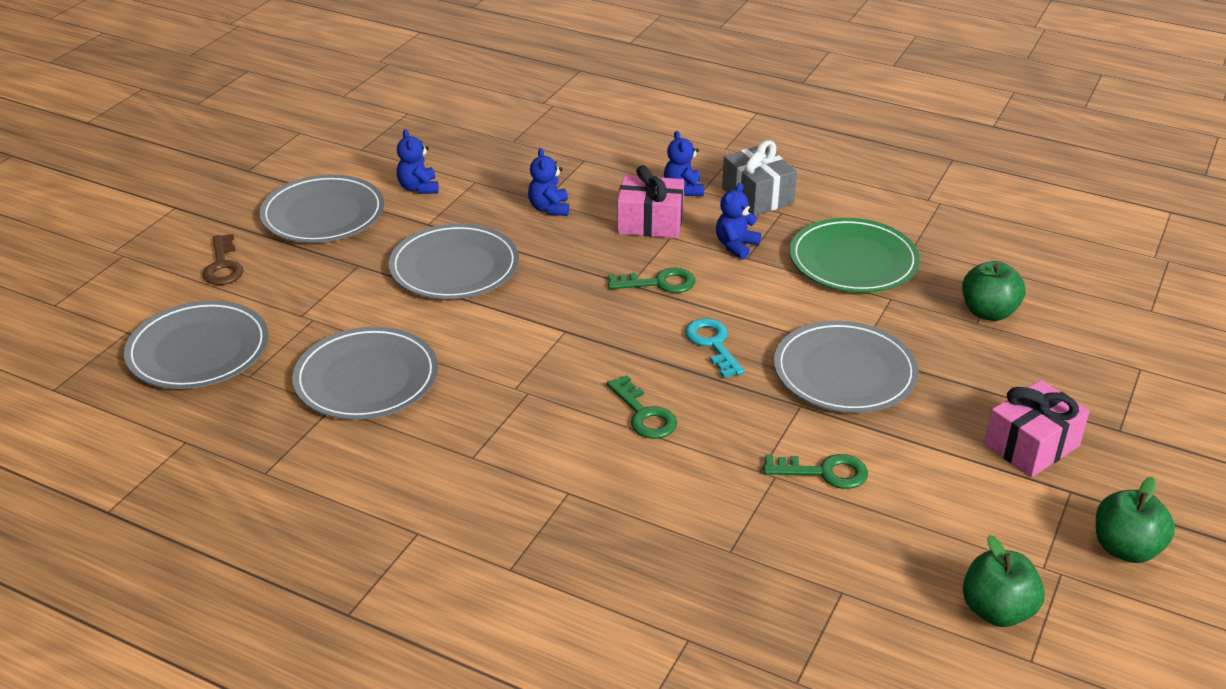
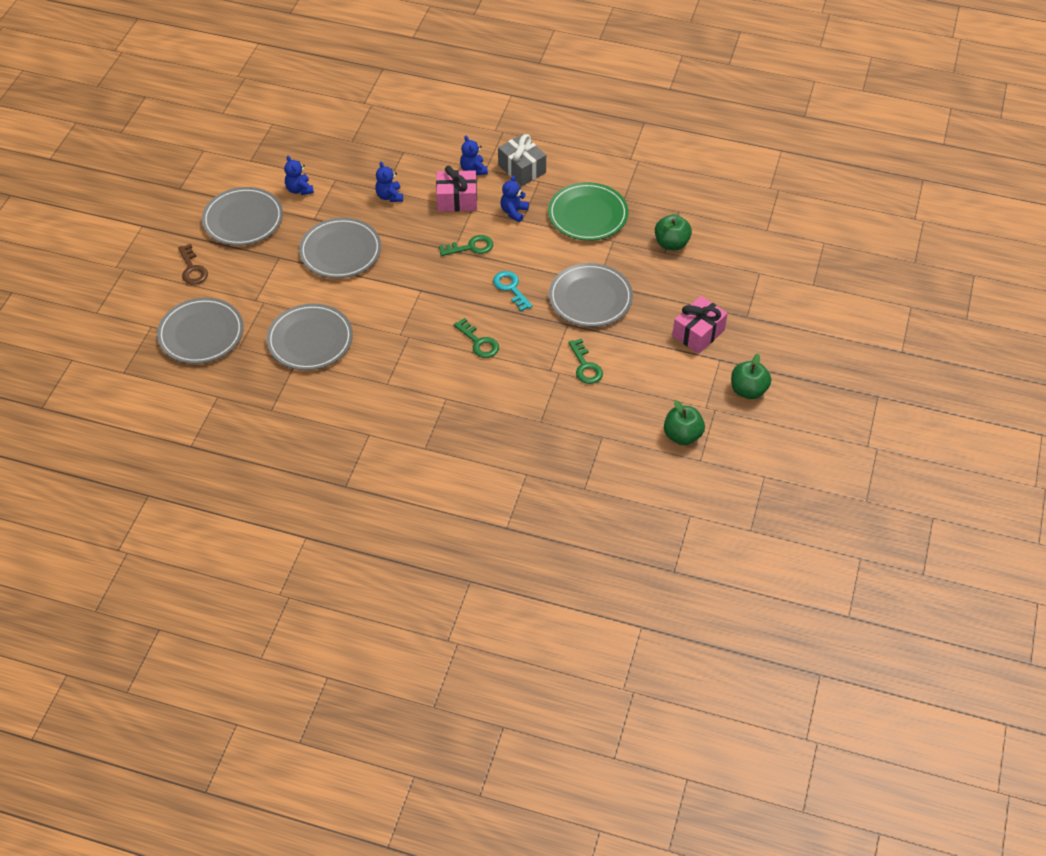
camera: 10 degrees left, 15 degrees up
(824, 472) = (585, 366): green key -> green key turned 75 degrees clockwise

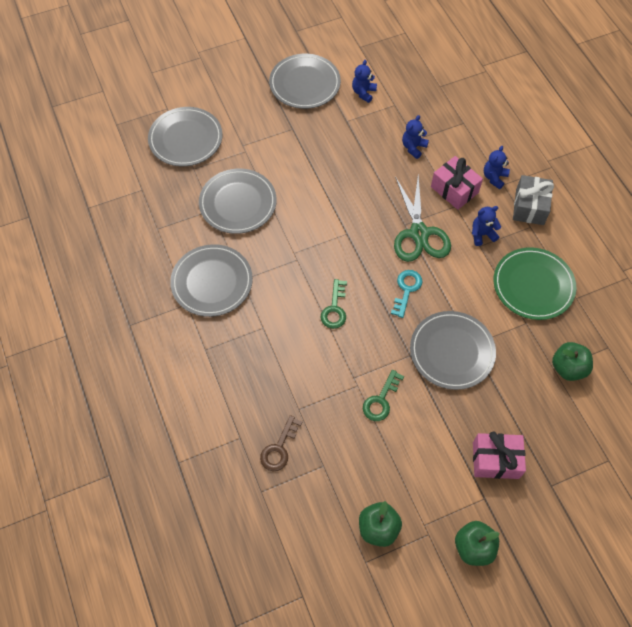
camera: 50 degrees right, 10 degrees up
(192, 269) = (235, 91): brown key -> brown key (279, 448)
(340, 251) = (333, 158): grey plate -> grey plate (212, 282)
(471, 247) = (419, 233): green key -> green scissors

